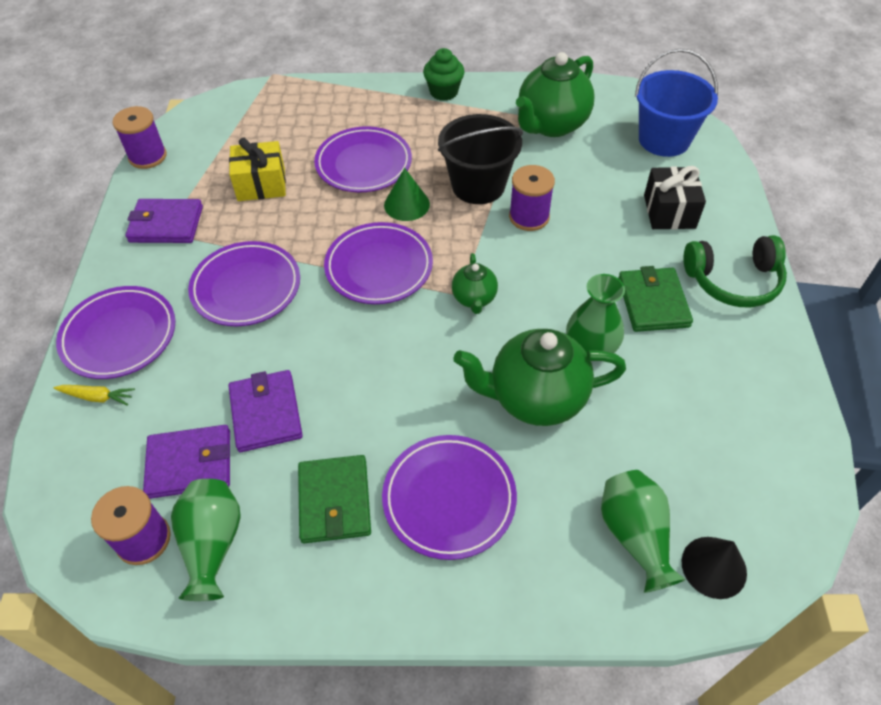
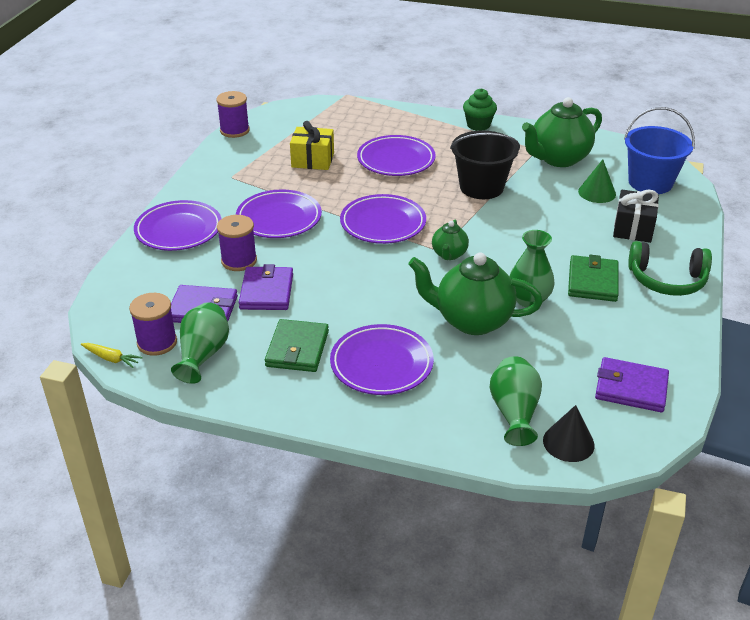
camera: 15 degrees right, 15 degrees down
(97, 397) = (152, 261): yellow carrot -> yellow carrot (111, 359)
(166, 224) = (234, 172): purple wallet -> purple wallet (631, 388)
(406, 204) = (419, 190): green cone -> green cone (597, 192)
(529, 217) = (514, 213): purple spool -> purple spool (239, 261)

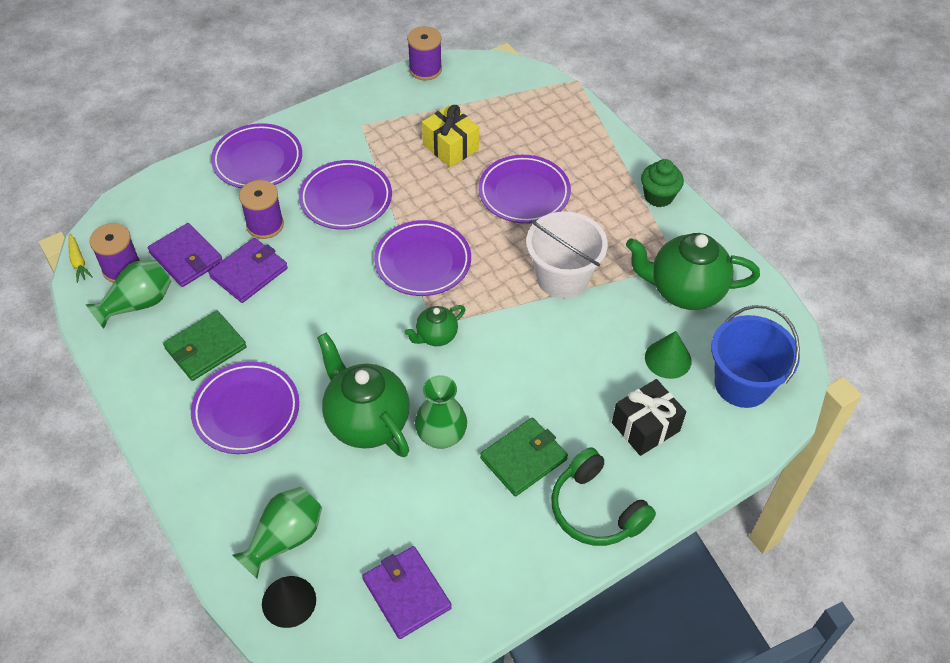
camera: 40 degrees right, 15 degrees up
(481, 187) = (562, 277): black bucket -> white bucket

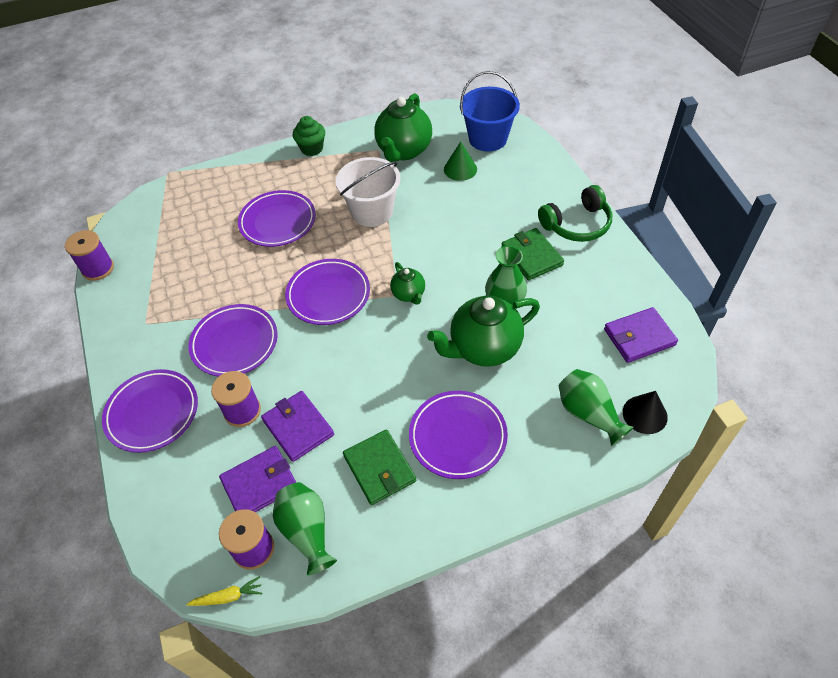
camera: 75 degrees left, 0 degrees up
(450, 147) = (205, 262): yellow gift -> none
(645, 427) = (514, 189): black gift -> none

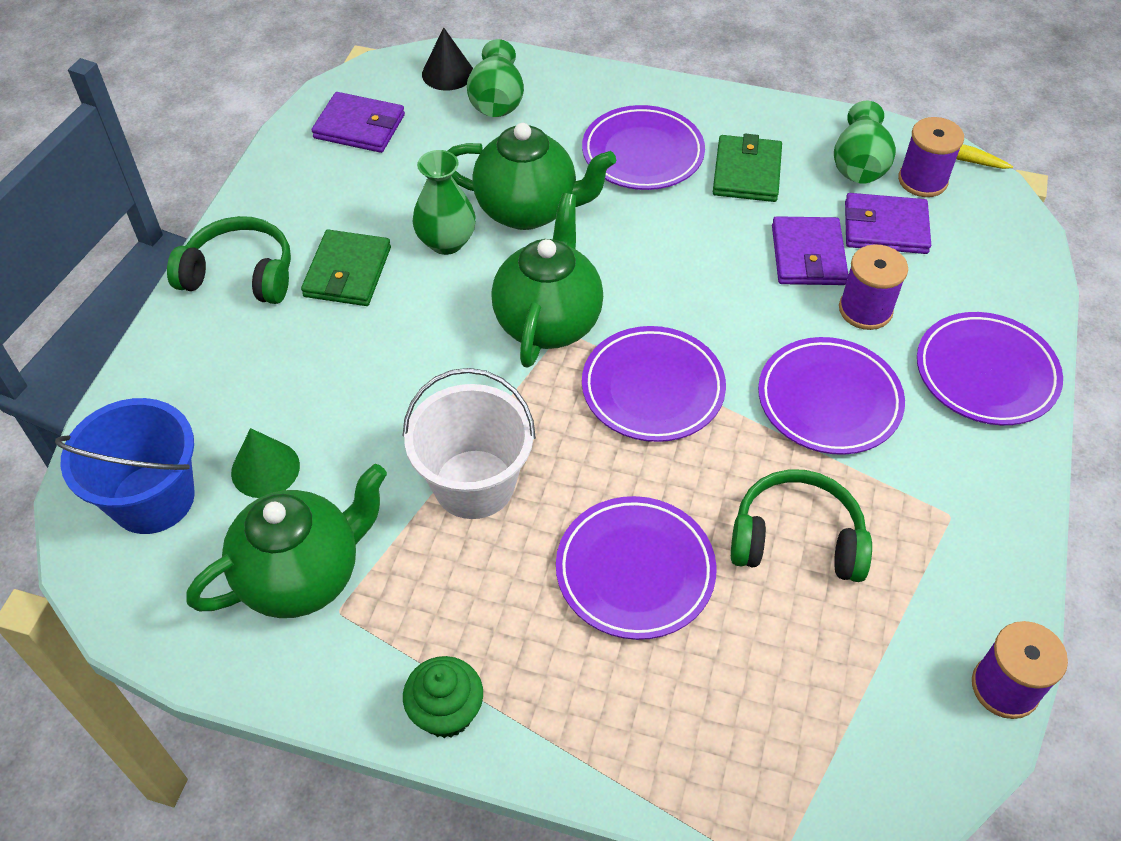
camera: 145 degrees left, 0 degrees up
(215, 272) = (796, 539): none -> green headphones
(409, 294) = (548, 322): green teapot -> green teapot, size x1.94

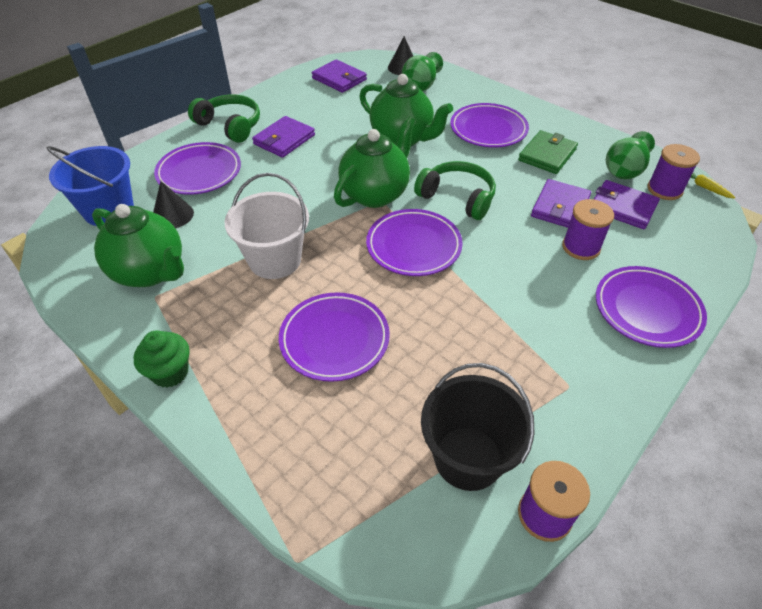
camera: 25 degrees right, 5 degrees down
(265, 469) = (172, 215): green cone -> black cone
(303, 575) = (150, 272): green teapot -> green teapot turned 45 degrees clockwise
(348, 272) = (284, 139): green wallet -> purple wallet
(446, 242) = (346, 141): green vase -> none
(796, 539) = (450, 360): green headphones -> green headphones (457, 197)
(829, 400) = (524, 289): purple plate -> purple plate (199, 172)
(888, 658) = (468, 458): none -> black bucket

